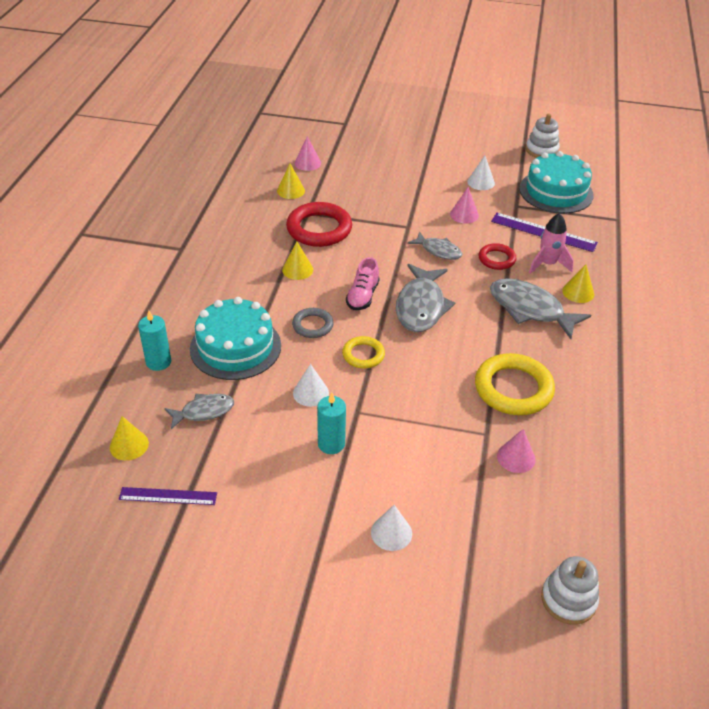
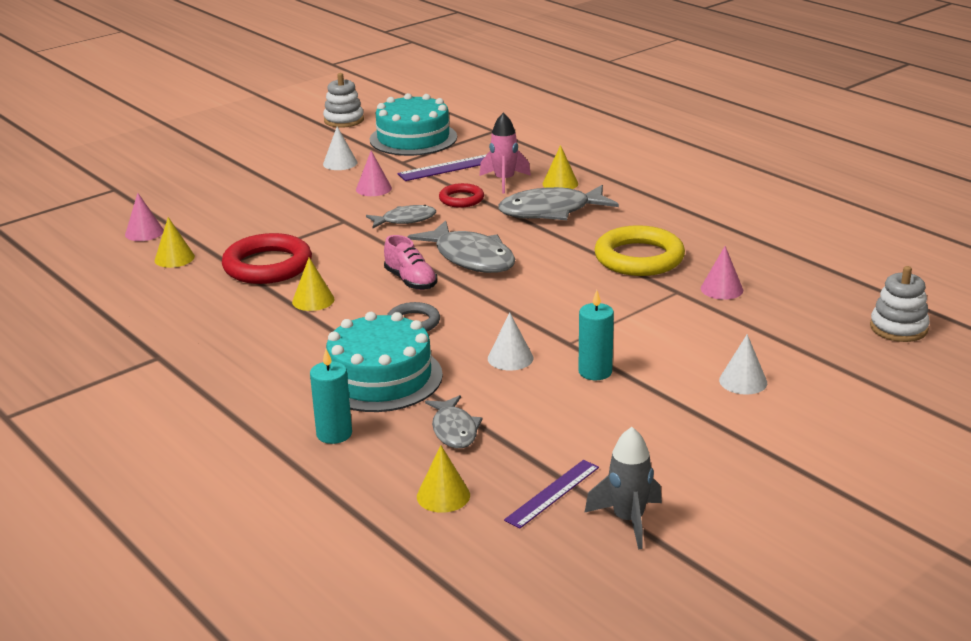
camera: 50 degrees left, 15 degrees down
(164, 551) = (628, 520): none -> grey rocket
(204, 411) = (454, 430): grey fish -> grey fish turned 150 degrees clockwise
(363, 355) = (495, 311): yellow ring -> none

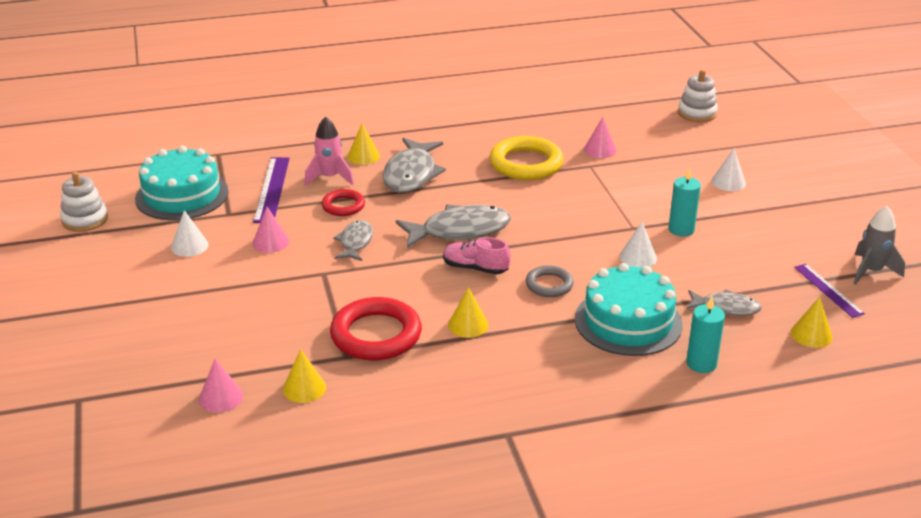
camera: 65 degrees left, 5 degrees up
(410, 281) = (475, 268): pink shoe -> pink shoe turned 150 degrees counterclockwise

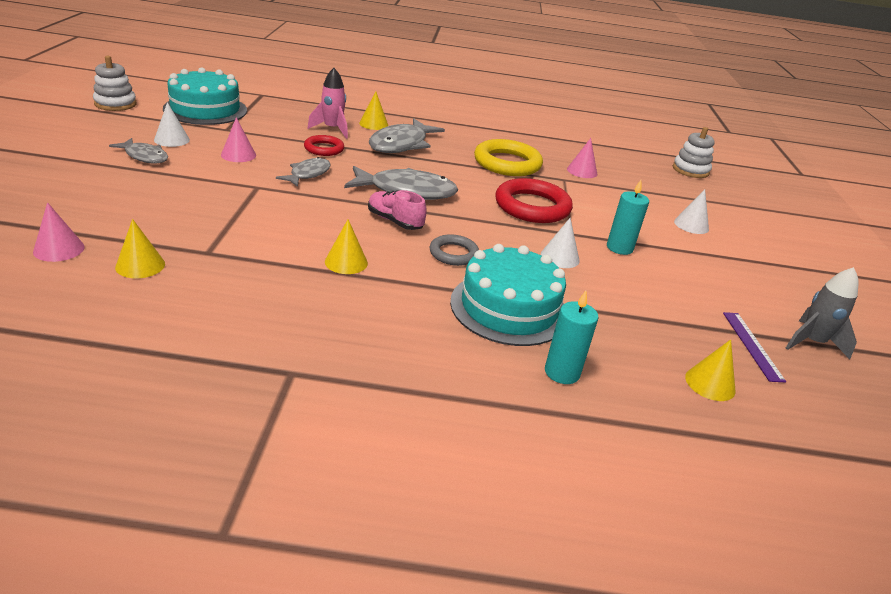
camera: 15 degrees right, 0 degrees up
(272, 189) = (279, 124): purple ruler -> none
(376, 335) = (252, 244): red ring -> red ring (532, 207)
(726, 308) = (625, 327): grey fish -> grey fish (144, 156)

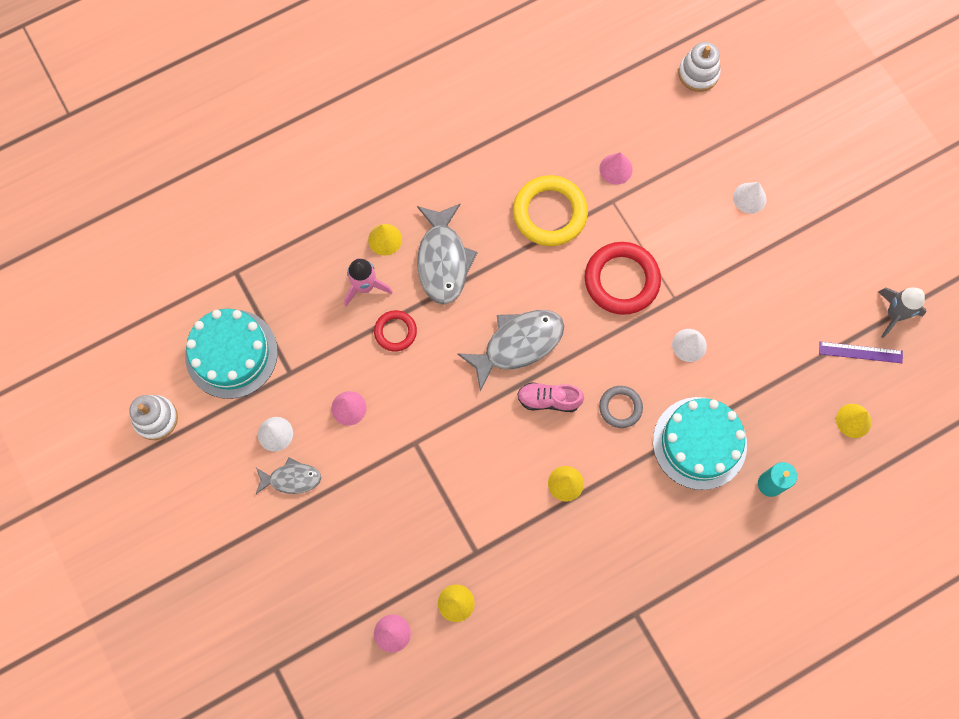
camera: 30 degrees left, 40 degrees up
(308, 174) = (427, 388): grey fish -> none
(619, 248) = (719, 291): turquoise candle -> none
(752, 345) = (860, 352): purple ruler -> purple ruler turned 45 degrees counterclockwise

